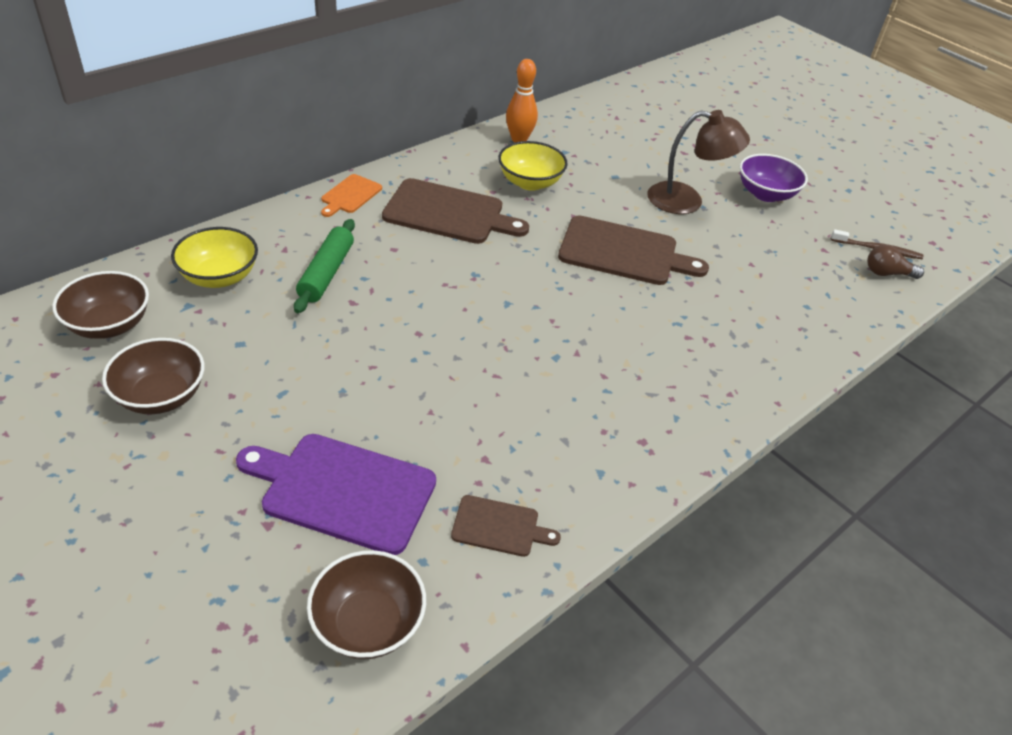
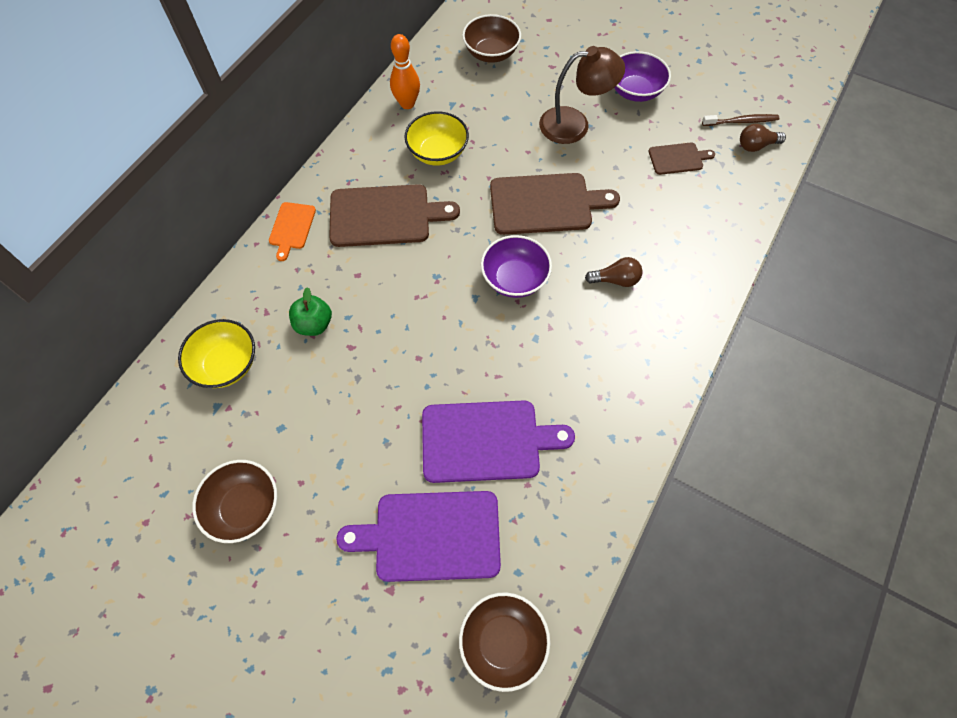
camera: 15 degrees left, 20 degrees up
(109, 325) = (162, 453): brown bowl -> brown bowl (491, 53)
(326, 273) = (314, 324): green rolling pin -> green apple
(453, 427) = (486, 441): none -> purple cutting board
(499, 527) = (559, 518): brown cutting board -> brown cutting board (678, 158)
(558, 301) = (515, 279): none -> purple bowl
(672, 336) = (615, 280): none -> brown light bulb

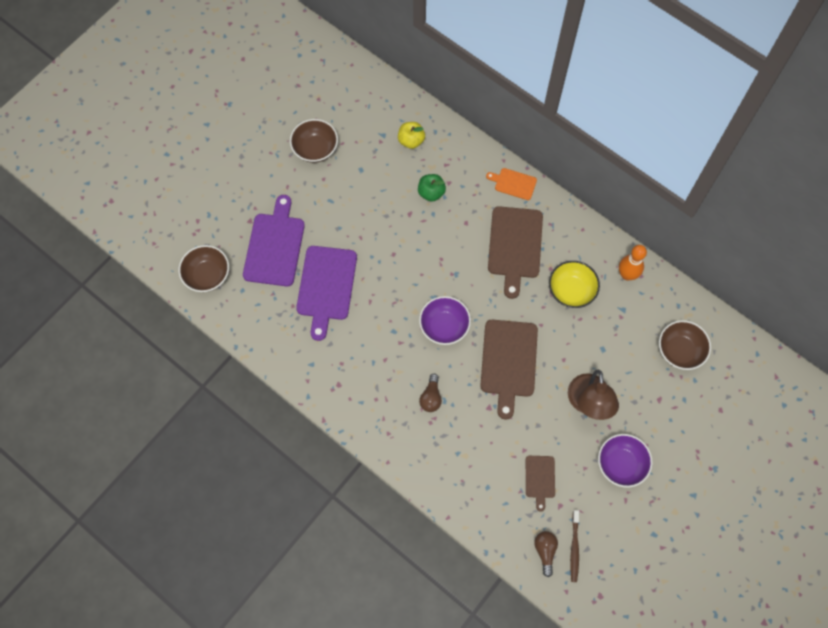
camera: 100 degrees right, 5 degrees up
(226, 364) = (411, 141): yellow bowl -> yellow apple

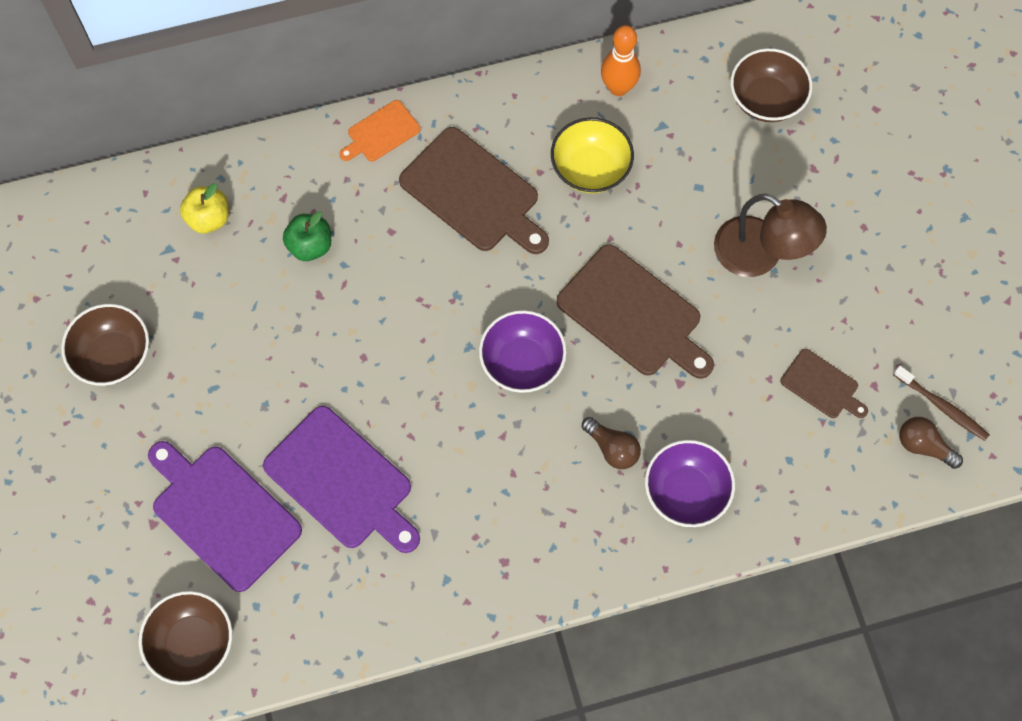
camera: 55 degrees left, 0 degrees up
(621, 464) = (868, 273): purple bowl -> purple bowl (686, 492)

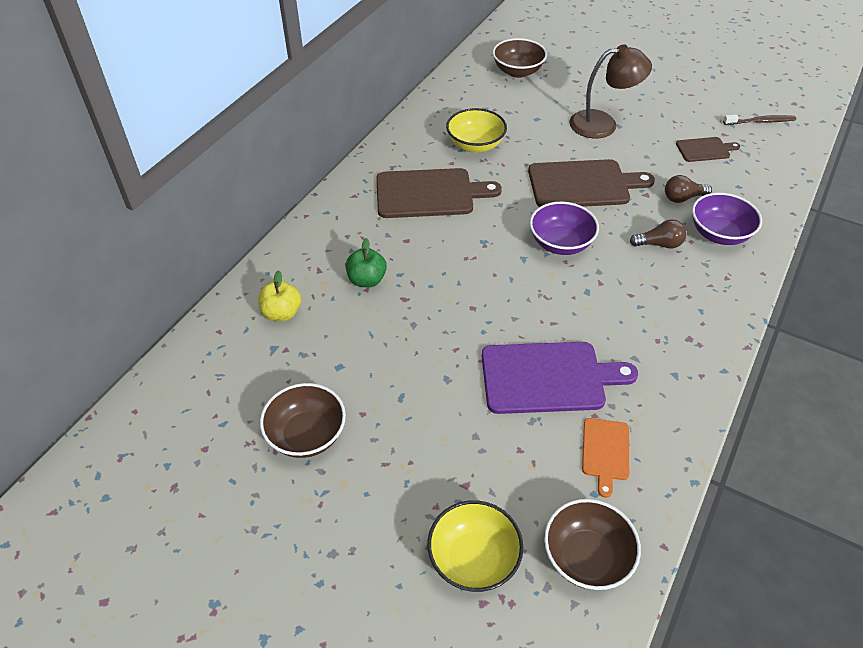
camera: 45 degrees left, 20 degrees down
(119, 566) = (473, 559): none -> yellow bowl
(222, 514) = (501, 460): purple cutting board -> none
(381, 133) = (340, 203): orange cutting board -> orange cutting board (605, 452)
(618, 88) = (443, 108): orange bowling pin -> none
(923, 446) = (777, 140): brown light bulb -> brown light bulb (682, 198)

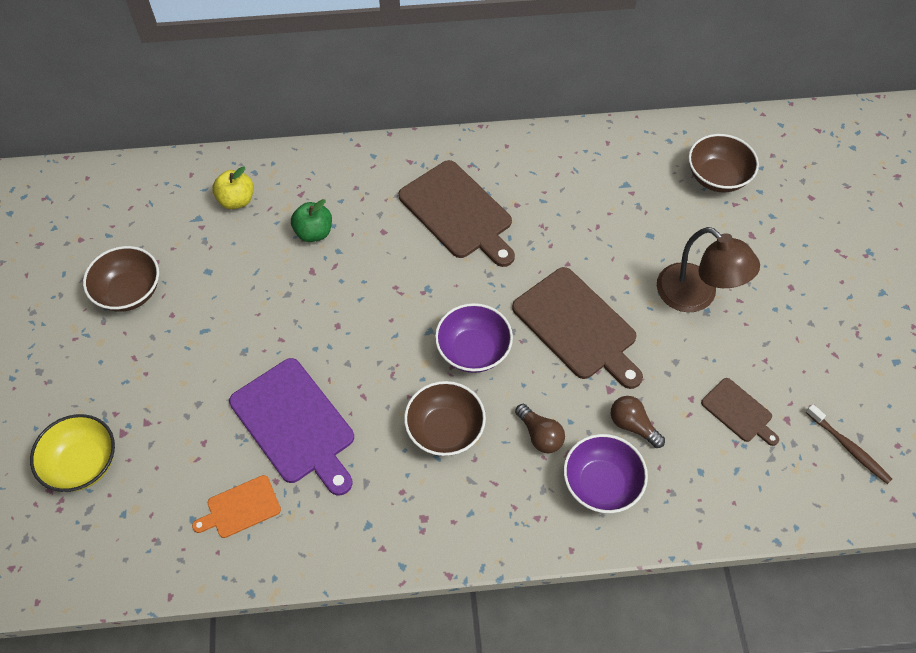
camera: 55 degrees right, 10 degrees up
(475, 145) = (560, 208): yellow bowl -> none
(586, 557) = (127, 542): brown bowl -> brown bowl (445, 430)

